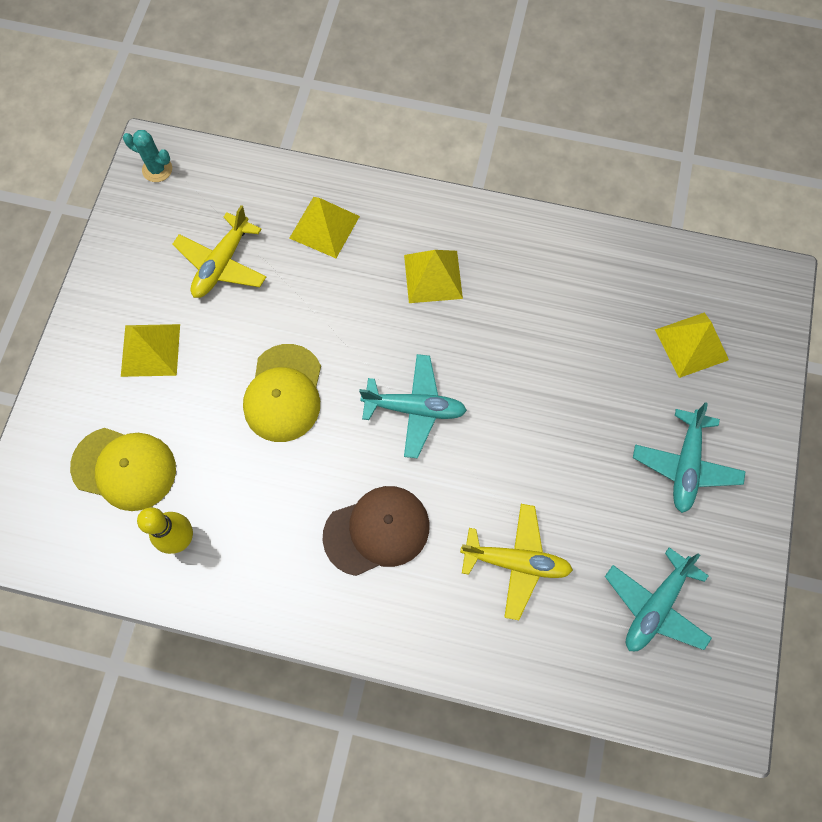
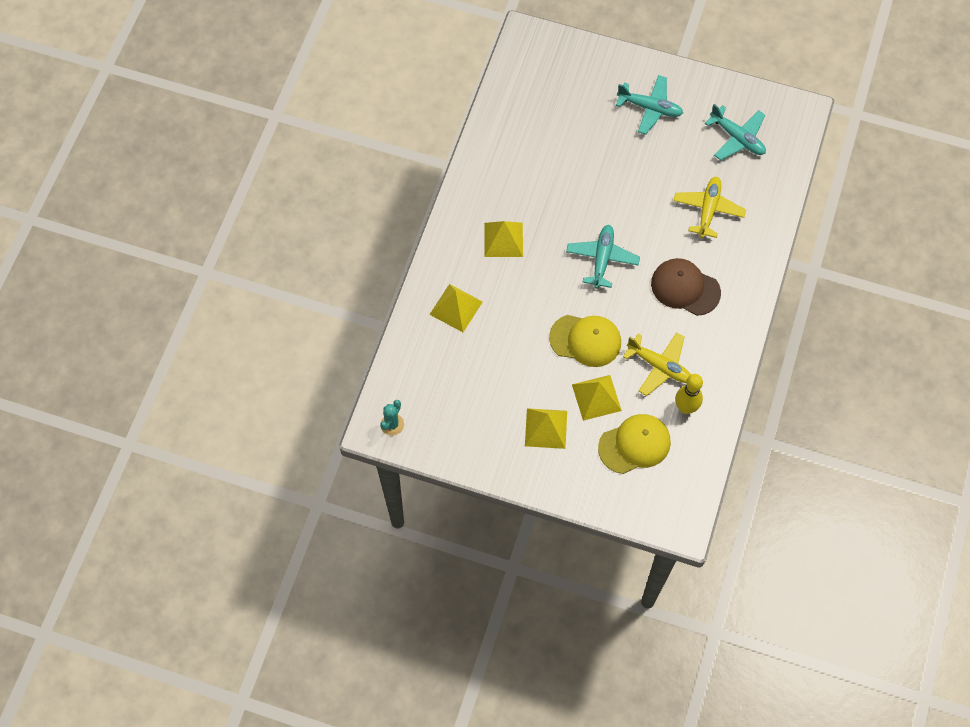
camera: 85 degrees left, 5 degrees down
(124, 468) = (634, 444): yellow cap -> yellow cap turned 45 degrees clockwise
(222, 264) = (480, 378): yellow plane -> yellow plane (659, 366)
(377, 531) = (685, 288): brown cap -> brown cap turned 45 degrees counterclockwise
(692, 344) = (568, 91): yellow pyramid -> yellow pyramid (596, 397)

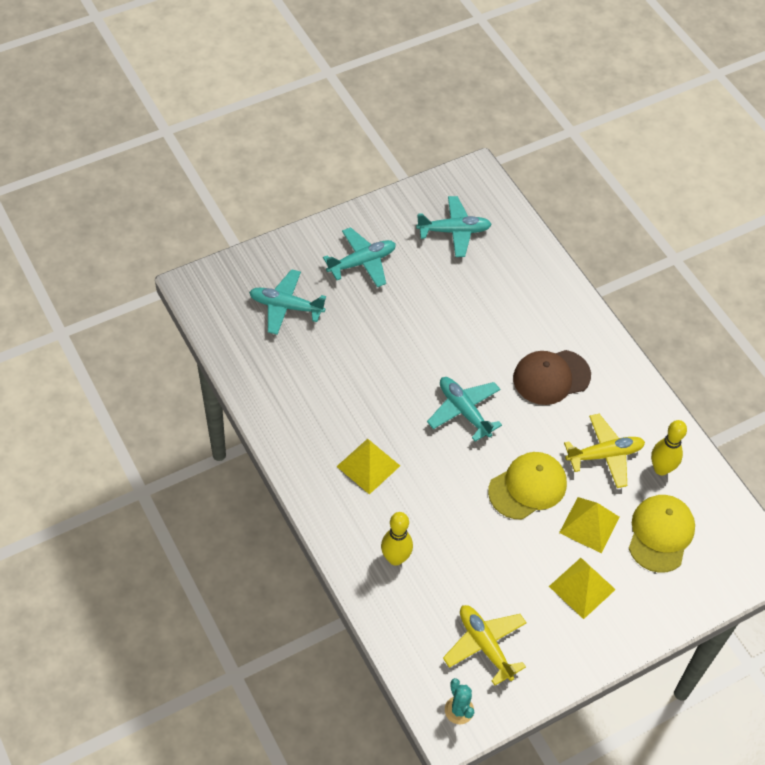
camera: 50 degrees left, 10 degrees down
(456, 308) = (395, 558): yellow pyramid -> yellow bowling pin
(567, 97) = (286, 306): none -> turquoise plane
(708, 210) = (497, 303): yellow plane -> yellow plane (485, 645)

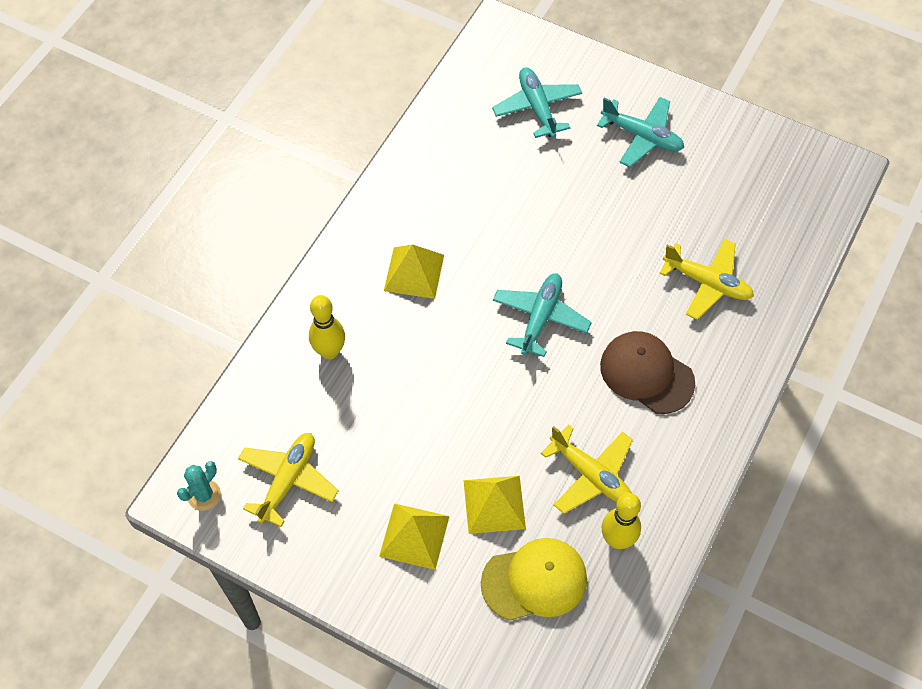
camera: 60 degrees right, 5 degrees up
(454, 231) = (751, 190): turquoise plane -> none
(507, 301) = (707, 283): none -> yellow plane
(527, 487) = (495, 422): yellow cap -> none

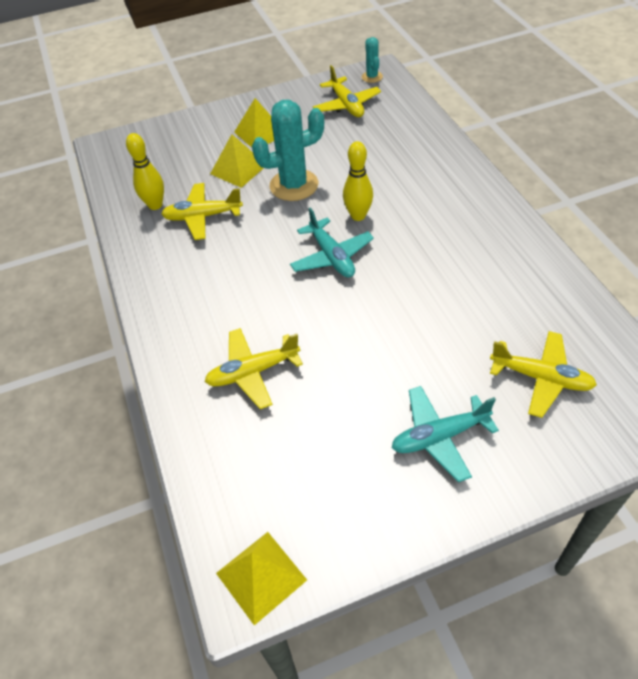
camera: 135 degrees right, 10 degrees down
(329, 351) = (412, 152): yellow bowling pin -> yellow bowling pin (358, 216)
(414, 272) = (435, 214): yellow pyramid -> yellow pyramid (261, 576)
(473, 425) = (294, 185): none -> turquoise cactus
(534, 580) = (180, 162): yellow cap -> none
(537, 108) = (541, 378): turquoise plane -> yellow plane
(646, 374) = (229, 285): brown cap -> none

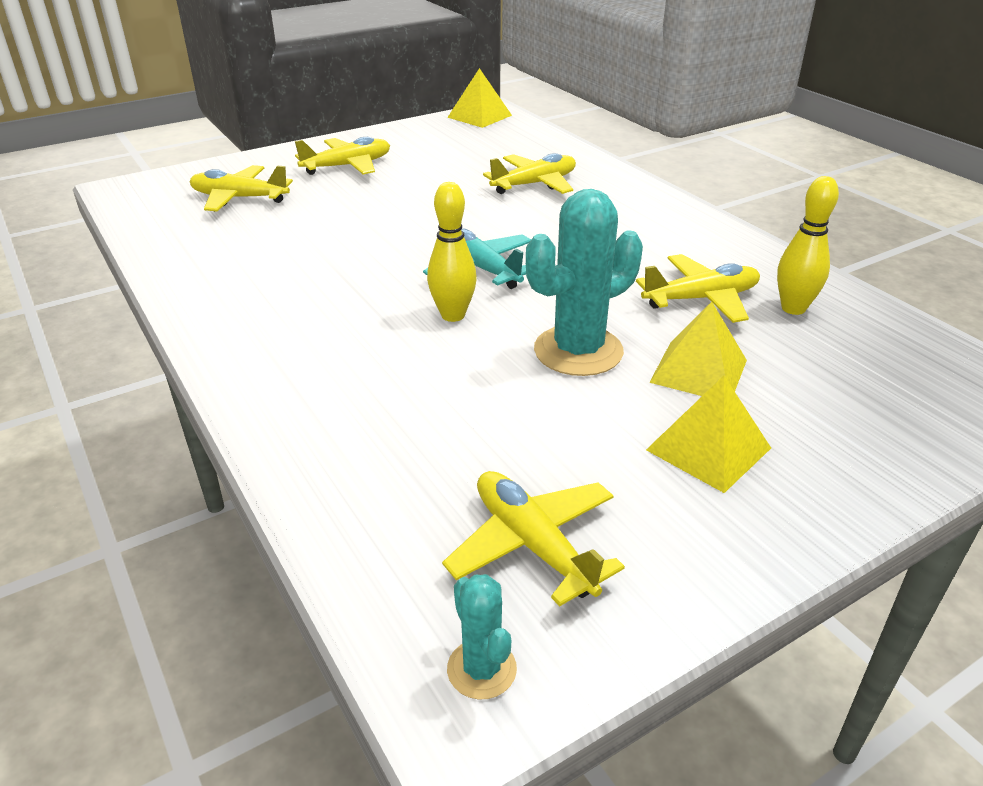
camera: 165 degrees right, 15 degrees down
(439, 436) = (347, 166): turquoise plane -> yellow plane

